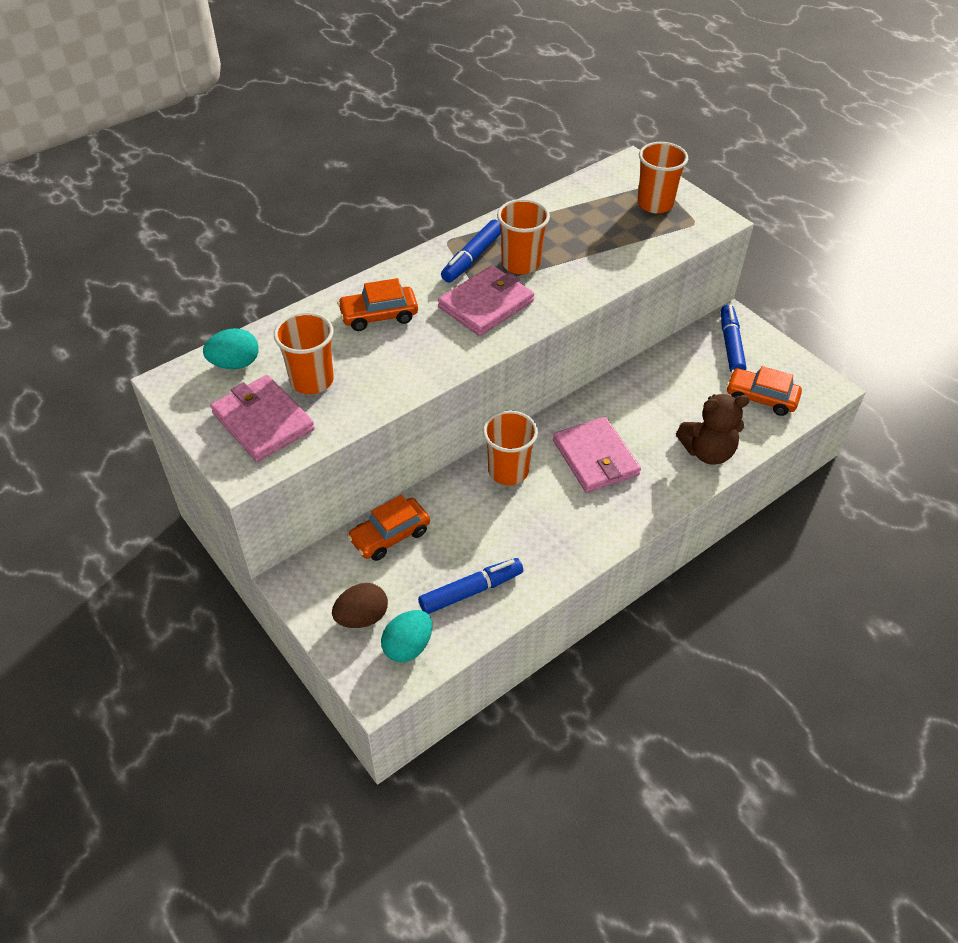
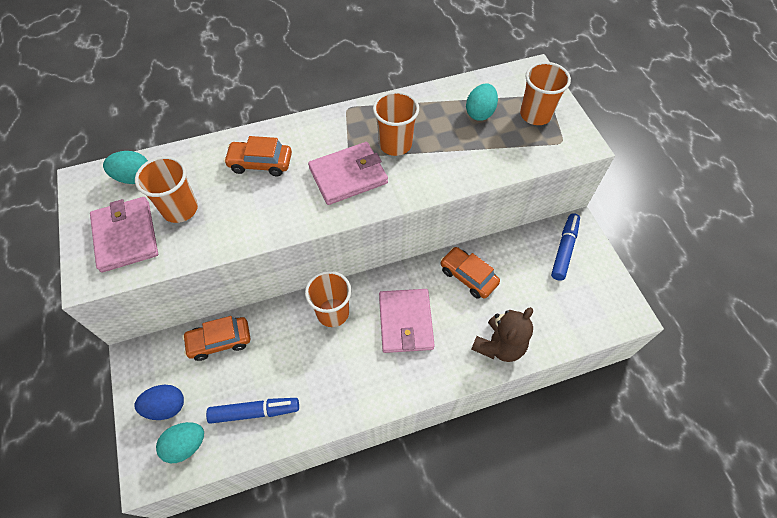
camera: 20 degrees right, 10 degrees up
(362, 617) = (166, 406): brown egg -> blue egg
(472, 258) = (359, 129): blue marker -> none
(595, 214) = (480, 113): none -> turquoise egg
(707, 452) = (499, 345): brown teddy bear -> brown teddy bear turned 60 degrees counterclockwise
(761, 398) = (567, 307): orange car -> orange car (468, 276)

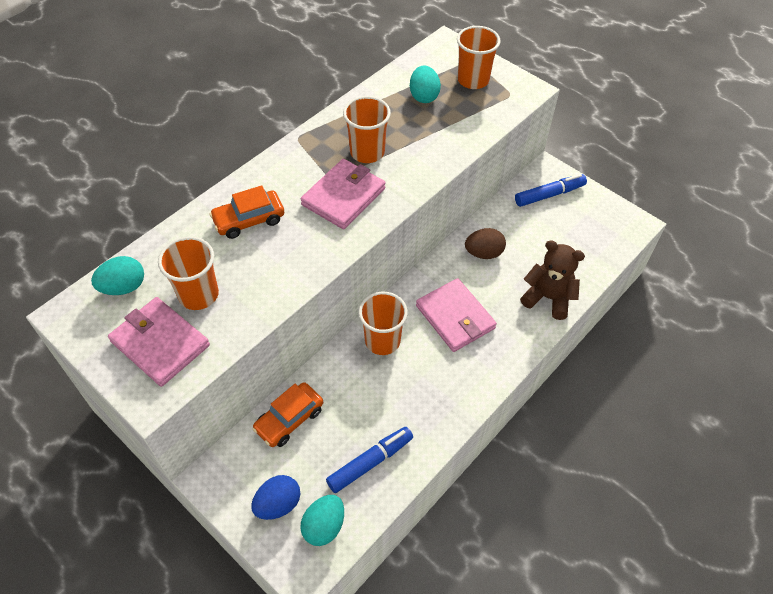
camera: 30 degrees left, 5 degrees down
(468, 276) = (483, 253): orange car -> brown egg
(499, 345) = (548, 298): brown teddy bear -> brown teddy bear turned 75 degrees counterclockwise
(564, 249) = (549, 195): blue marker -> blue marker turned 75 degrees clockwise

